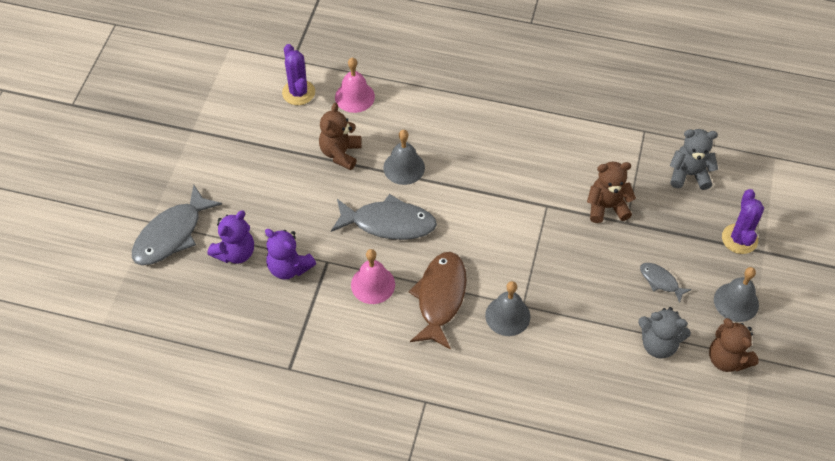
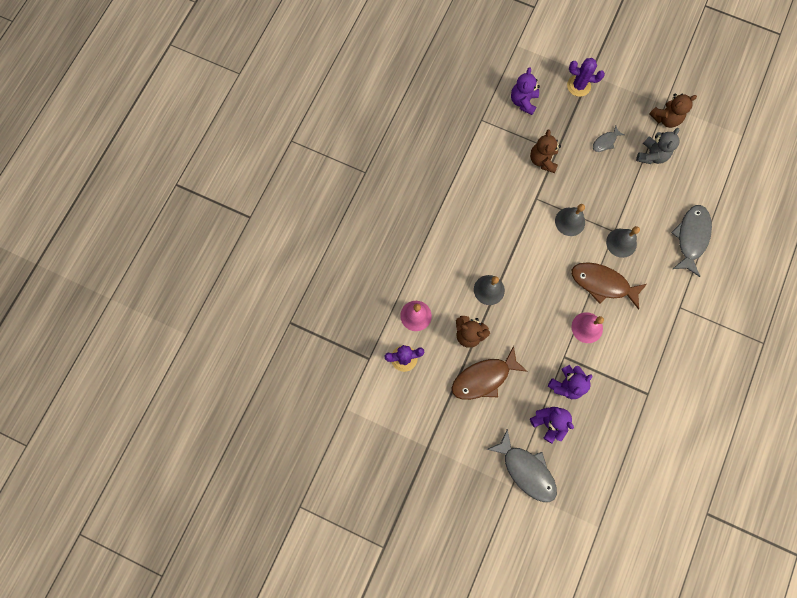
camera: 80 degrees left, 20 degrees up
(285, 176) = (484, 378): none -> brown fish
(388, 223) = (537, 308): grey fish -> grey fish (691, 237)
(689, 174) = (523, 101): grey teddy bear -> purple teddy bear
(736, 302) = (625, 102): grey bell -> grey bell (570, 221)

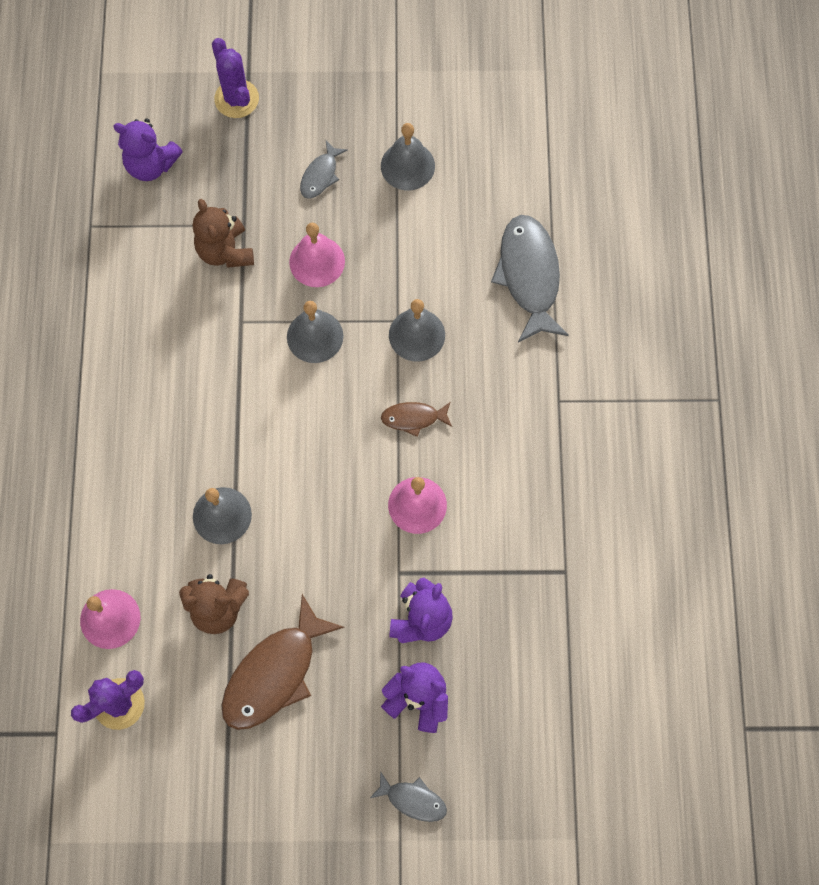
camera: 25 degrees left, 5 degrees down
(523, 101) = (151, 165): purple teddy bear -> purple teddy bear turned 60 degrees counterclockwise
(526, 470) = (413, 800): grey fish -> grey fish, size x0.51
(578, 86) = (236, 99): purple cactus -> purple cactus turned 75 degrees clockwise
(586, 184) = (317, 261): none -> pink bell
(602, 283) = (413, 418): brown fish -> brown fish, size x0.51
(651, 155) = (407, 166): grey teddy bear -> grey bell
(665, 119) = (406, 94): brown teddy bear -> none

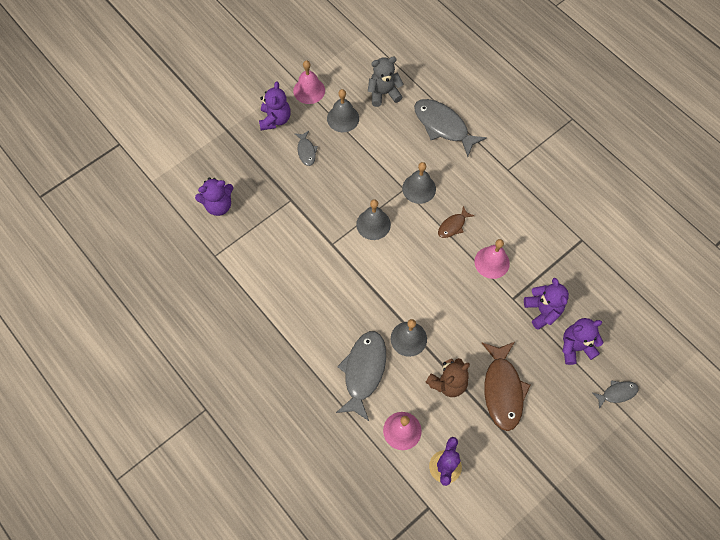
camera: 40 degrees left, 5 degrees down
(131, 511) = (363, 371): none -> grey fish
(225, 251) = (293, 218): brown teddy bear -> none
(236, 99) = (232, 146): purple cactus -> none
(317, 261) = (342, 190): pink bell -> pink bell (309, 90)
(320, 103) = (275, 119): none -> purple teddy bear
(493, 171) = (383, 93): none -> grey teddy bear

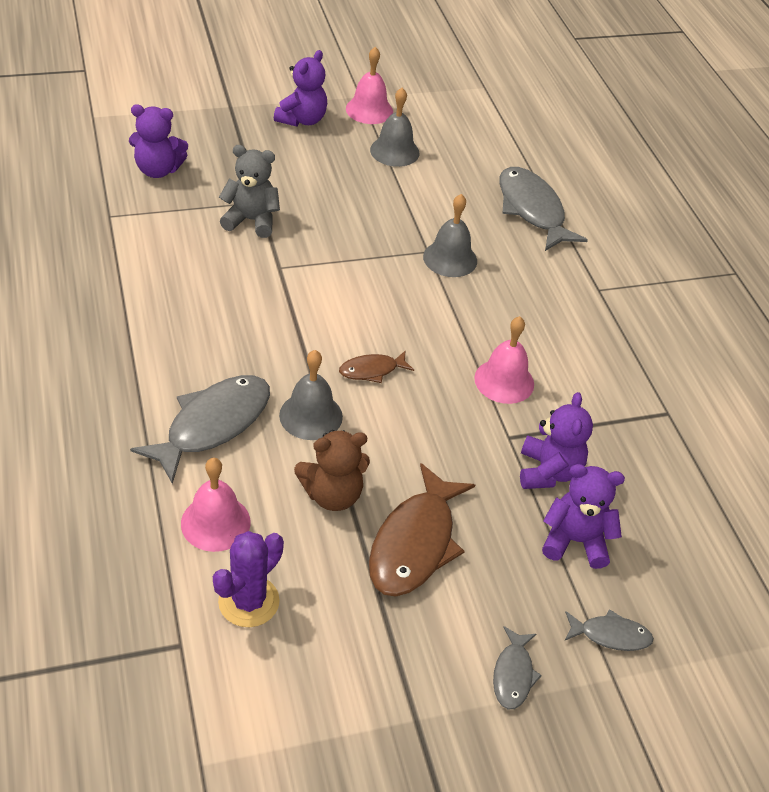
camera: 20 degrees right, 20 degrees down
(306, 151) = (319, 163): grey fish -> grey fish (513, 674)
(373, 224) = (355, 270): grey bell -> none
(383, 93) = (470, 148): grey teddy bear -> grey teddy bear (251, 220)
(453, 226) = (472, 317): brown fish -> brown fish (372, 370)

